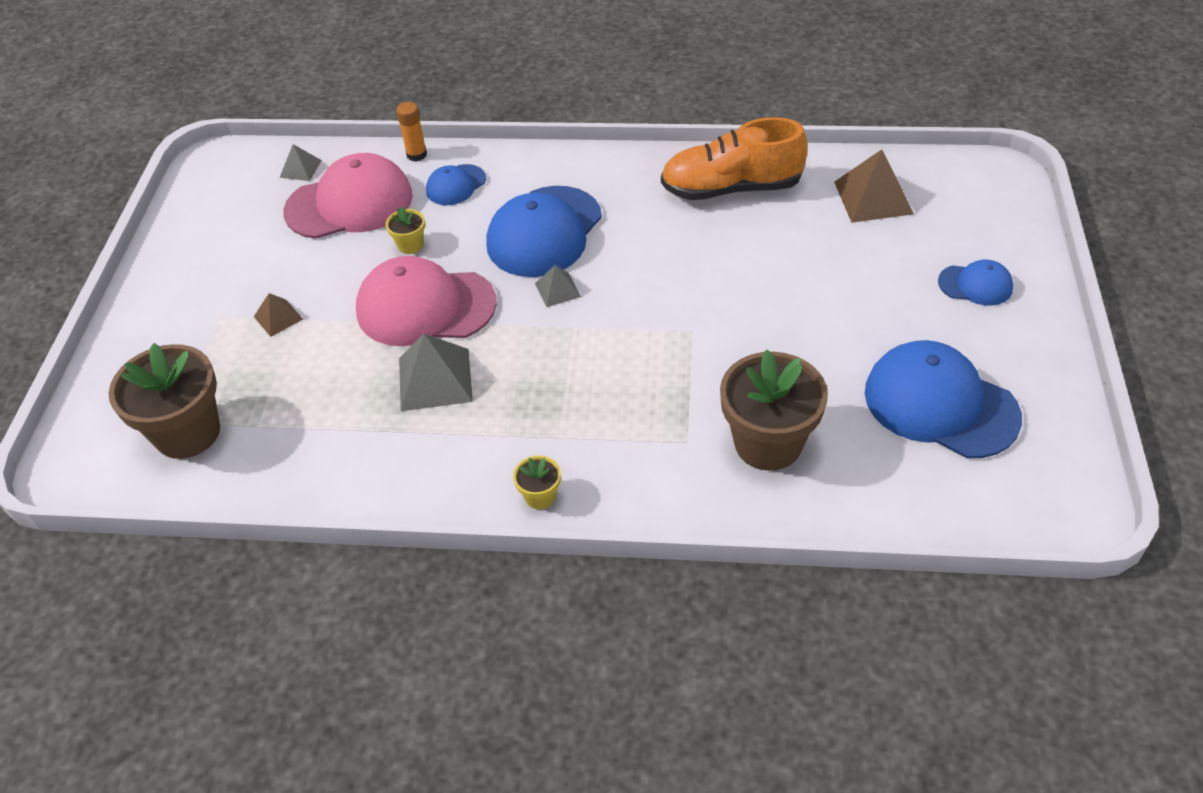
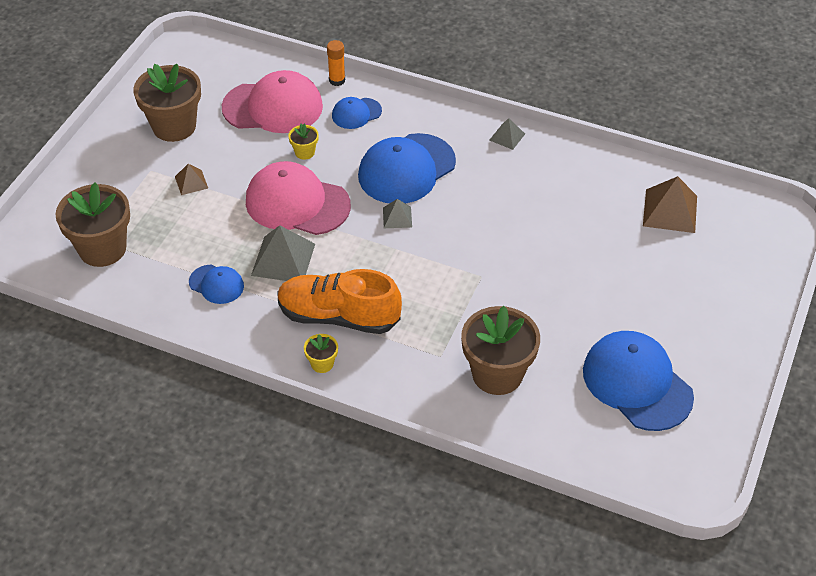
camera: 15 degrees right, 0 degrees up
(231, 257) = (174, 126): none -> brown flower pot
(300, 168) = (247, 69): grey pyramid -> grey pyramid (507, 137)
(731, 188) = (563, 173): orange shoe -> orange shoe (338, 316)
(975, 285) = (712, 302): blue cap -> blue cap (216, 284)

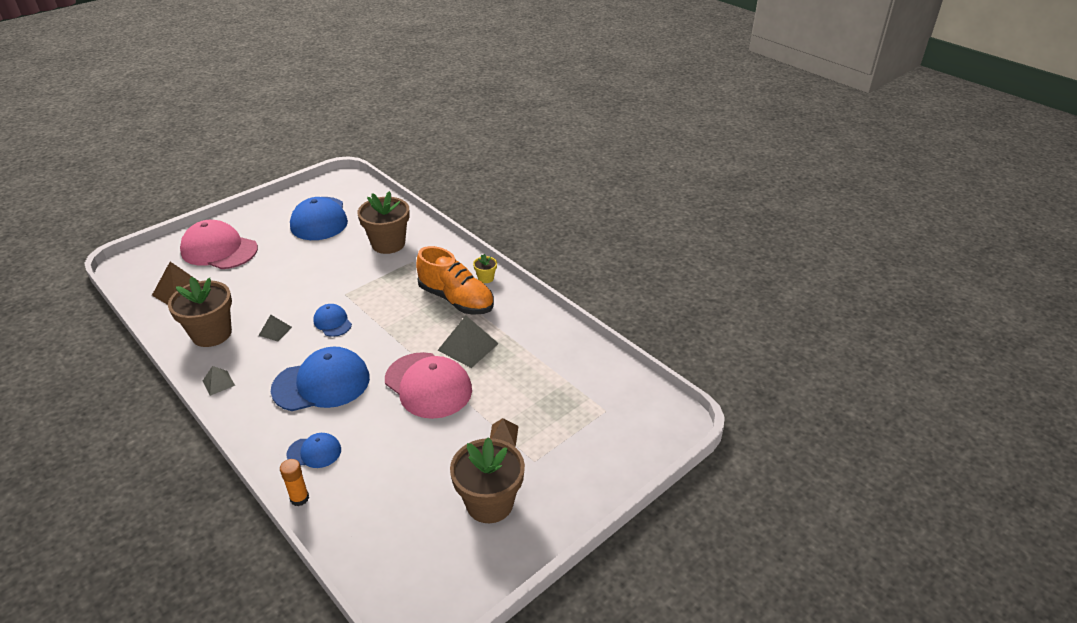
camera: 155 degrees left, 10 degrees down
(102, 249) = (603, 400): brown flower pot -> brown flower pot (212, 334)
(216, 284) = (526, 345): blue cap -> blue cap (332, 322)
(273, 107) = (382, 489): pink cap -> pink cap (219, 250)
(304, 152) = (389, 429): yellow flower pot -> none
(397, 217) = (363, 349): grey pyramid -> grey pyramid (275, 331)

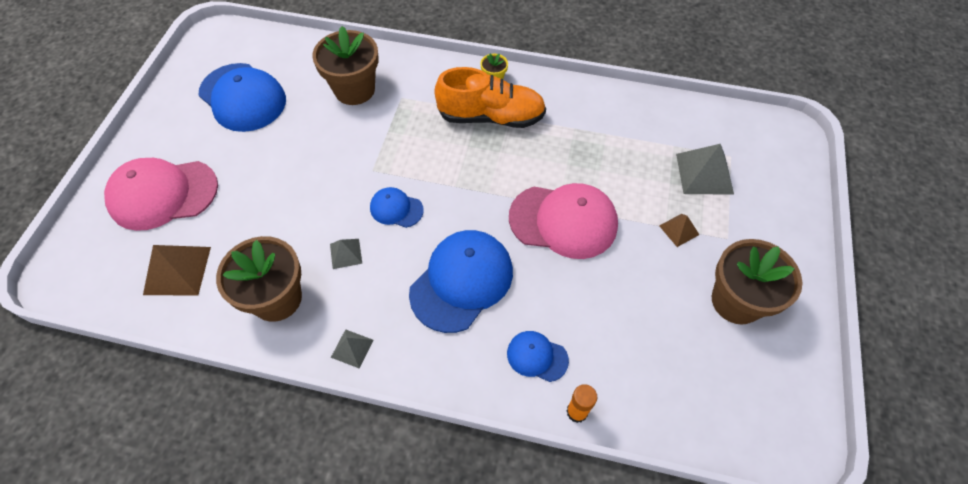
camera: 35 degrees left, 20 degrees up
(314, 452) = (537, 356): blue cap -> blue cap turned 120 degrees counterclockwise
(468, 346) = (555, 160): grey pyramid -> grey pyramid (704, 173)

